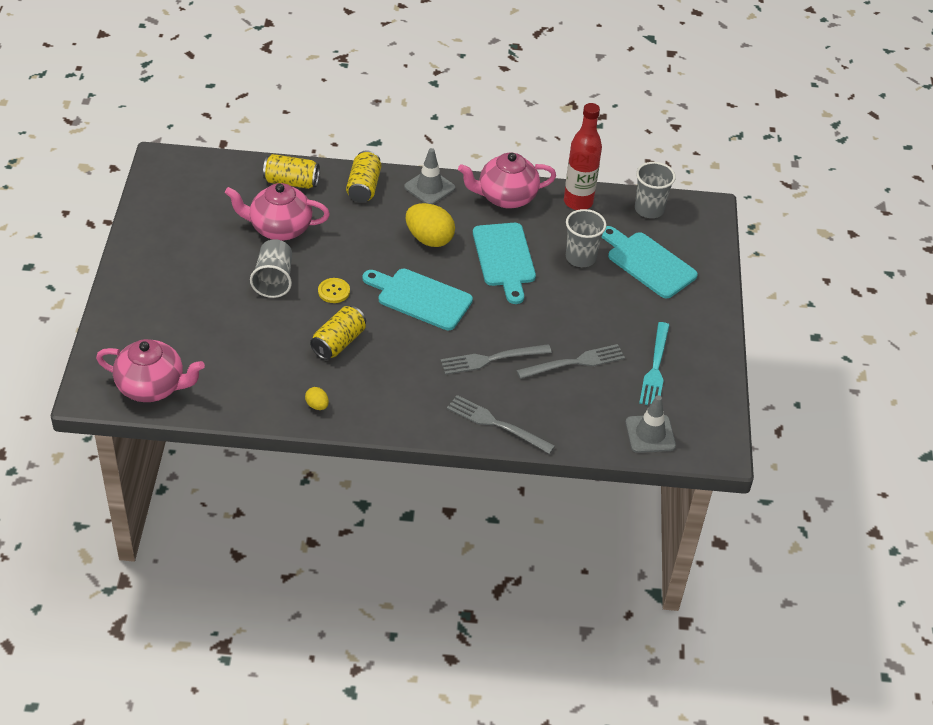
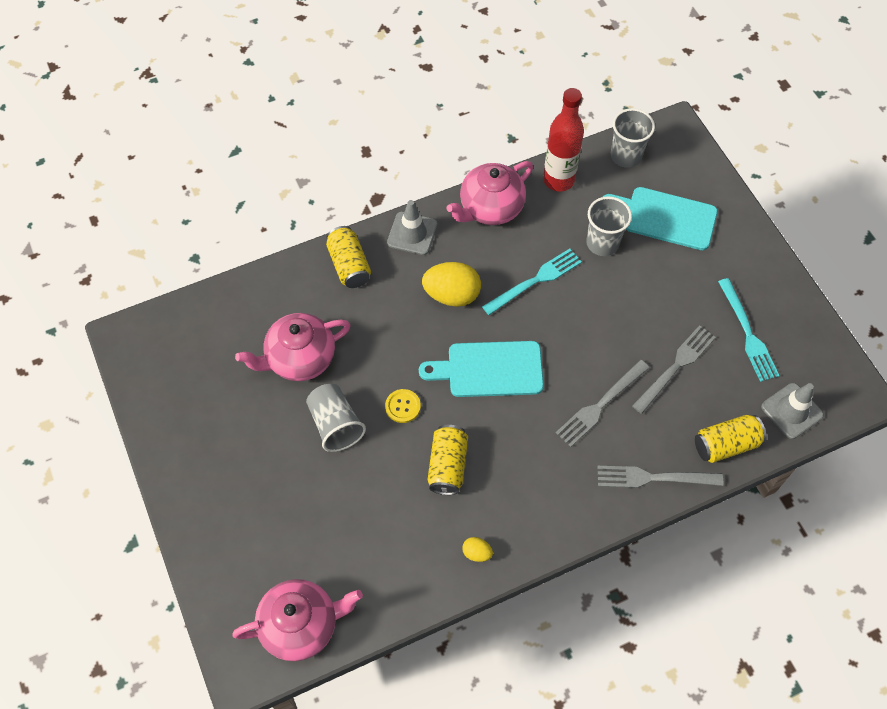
camera: 25 degrees left, 15 degrees up
(291, 182) = (274, 295): yellow can -> yellow can (725, 444)
(504, 258) = (535, 281): turquoise cutting board -> turquoise fork

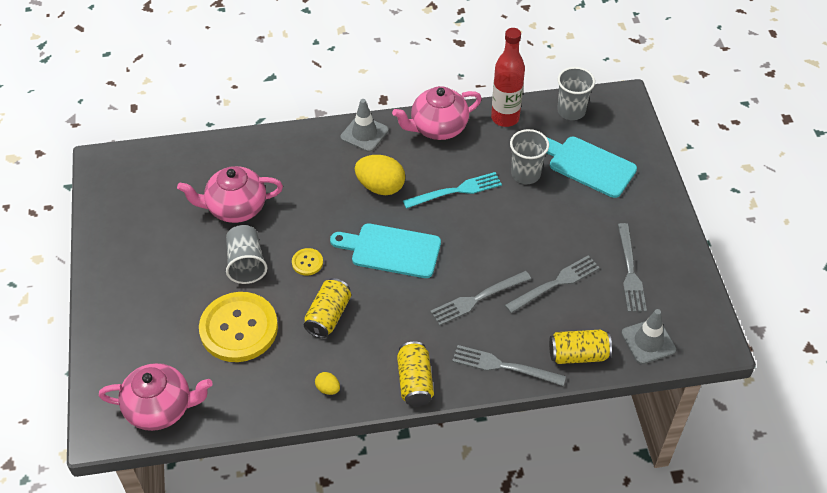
camera: 15 degrees right, 10 degrees down
(349, 265) = (302, 147): yellow can -> yellow can (415, 381)
(354, 506) = (239, 328): none -> yellow button
(747, 333) = (630, 271): turquoise fork -> grey fork

